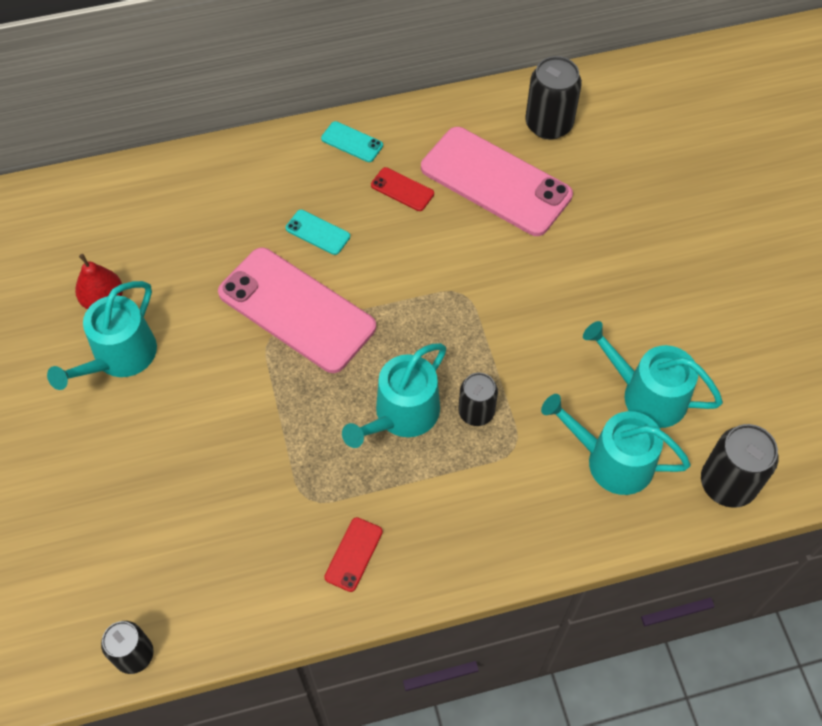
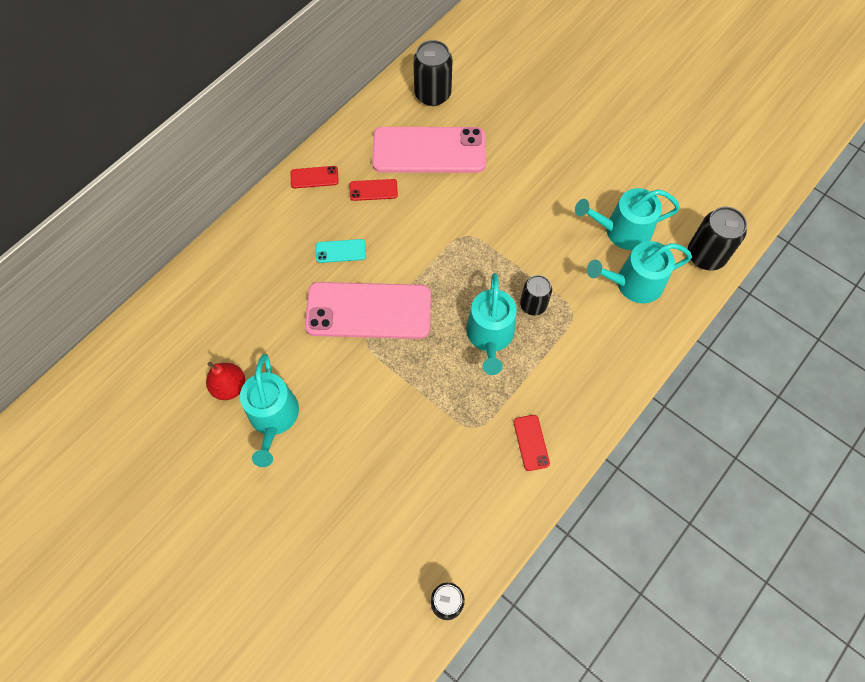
camera: 35 degrees left, 5 degrees up
(352, 142) = (314, 177): turquoise phone -> red phone

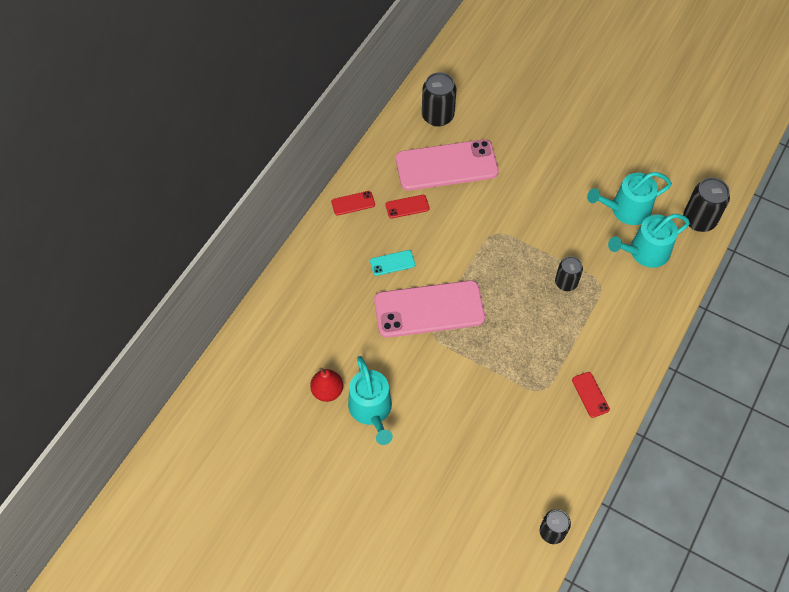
camera: 10 degrees left, 5 degrees down
(490, 336) = (536, 314): turquoise watering can -> none

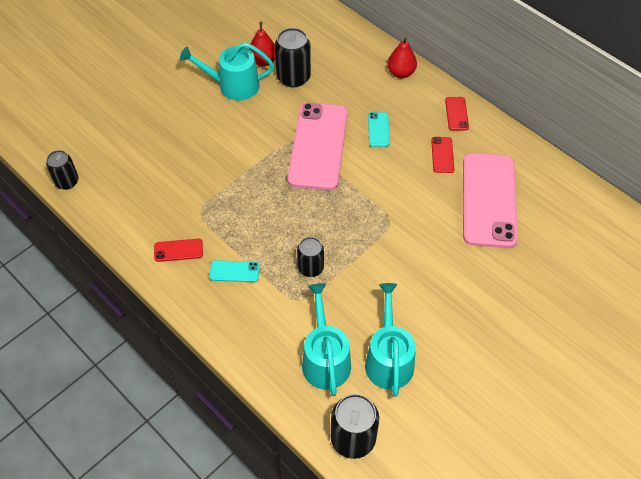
camera: 105 degrees right, 5 degrees down
(311, 258) = (401, 73): none -> red pear
(437, 116) = (560, 208): black can -> black can (293, 77)
(593, 341) = (234, 271): none -> turquoise phone

